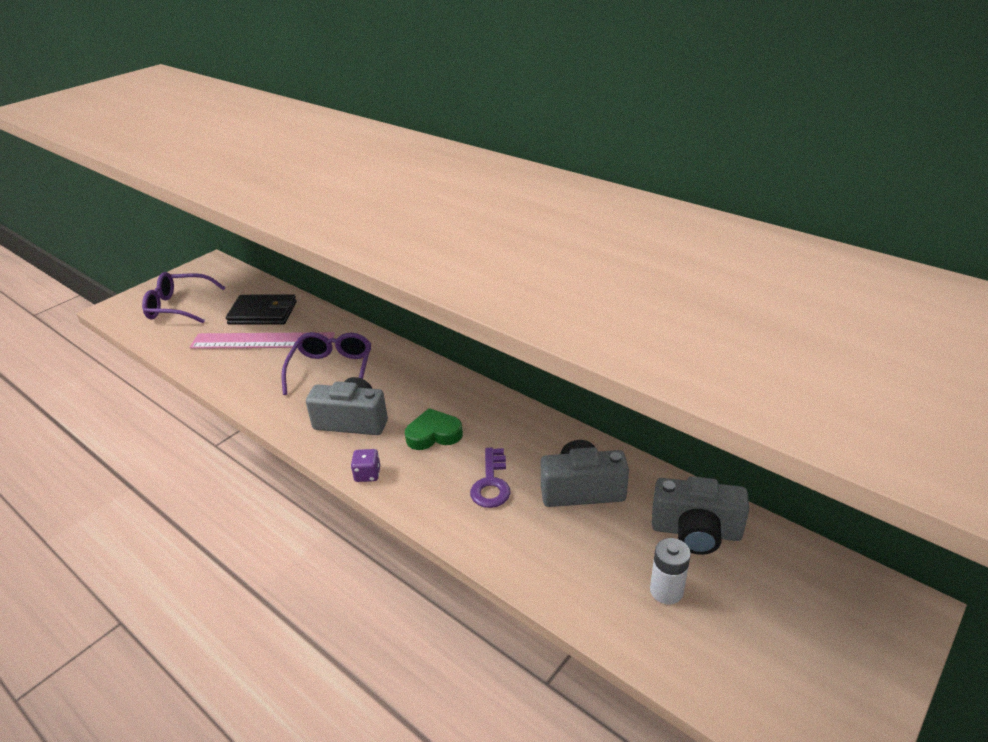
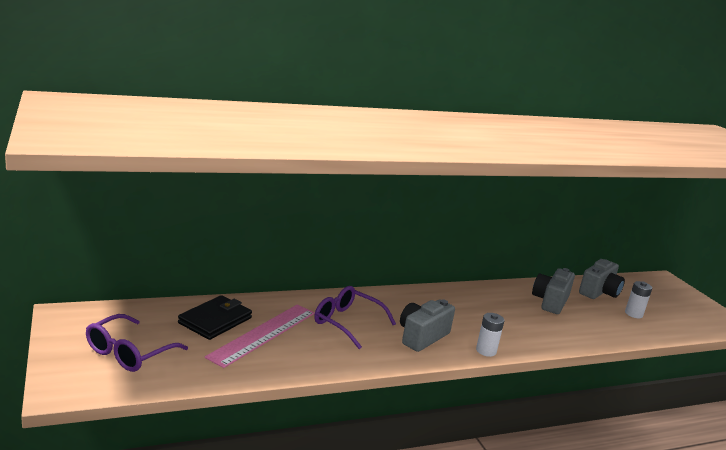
camera: 65 degrees left, 15 degrees down
(367, 474) = (486, 351): purple dice -> white battery
(433, 434) = (464, 318): green heart -> none
(491, 483) = (526, 320): purple key -> none

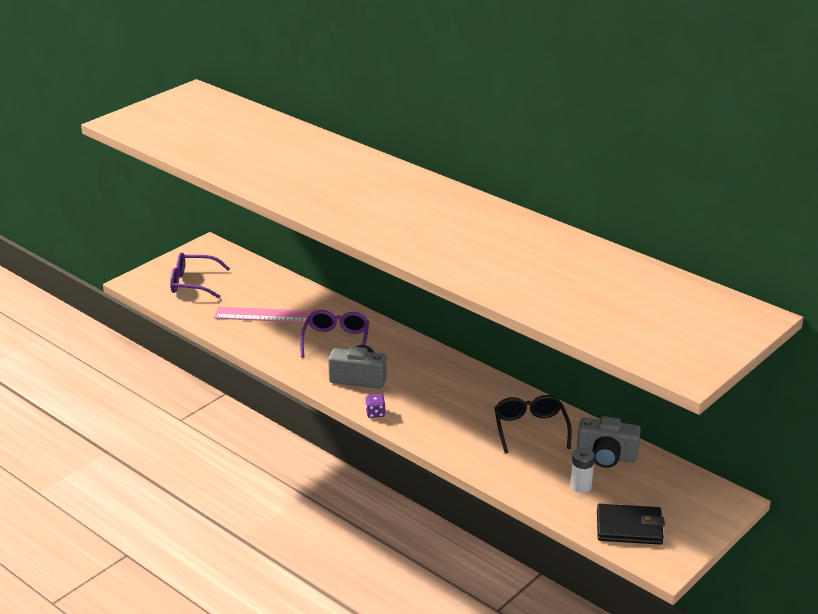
camera: 65 degrees right, 10 degrees up
(215, 320) = (268, 292): black wallet -> black wallet (629, 527)
(486, 351) = (375, 413): white battery -> purple dice
(550, 301) = (530, 429): grey camera -> black glasses

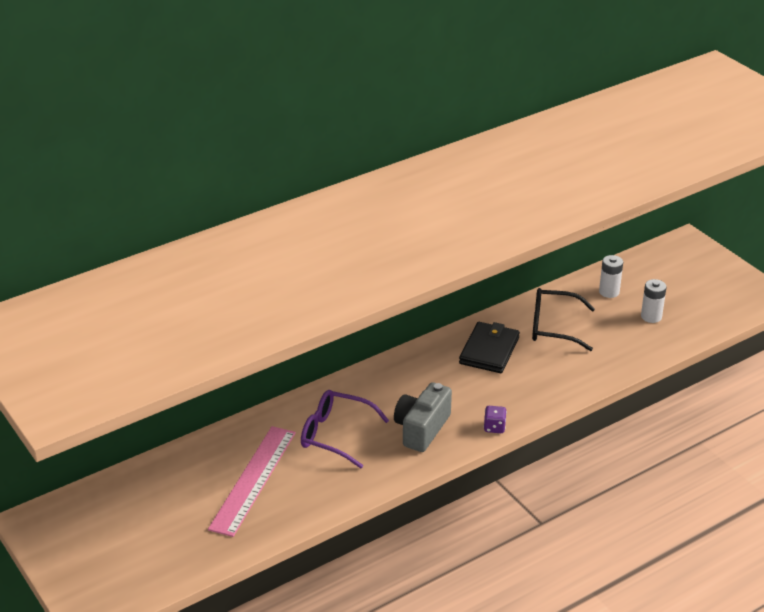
camera: 75 degrees left, 5 degrees up
(193, 283) = (129, 548): purple glasses -> none
(606, 456) = (609, 292): grey camera -> white battery
(629, 527) = (716, 303): black wallet -> black wallet (489, 350)

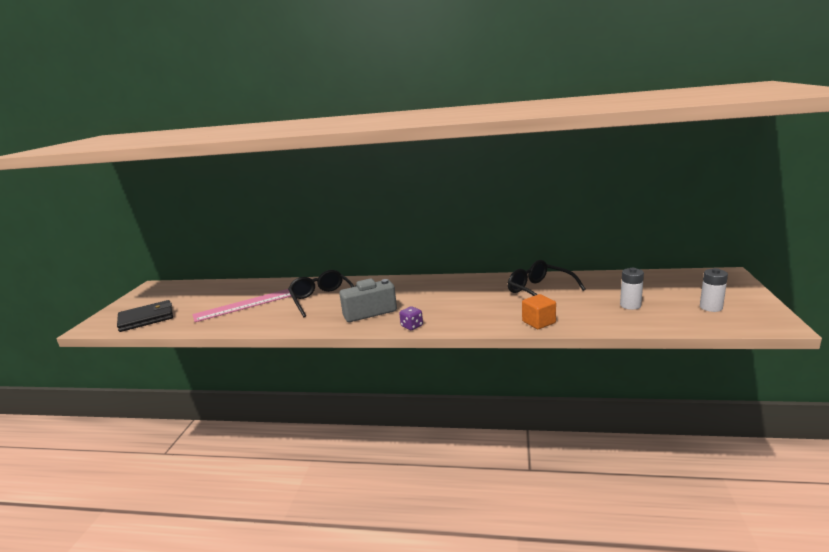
camera: 45 degrees right, 15 degrees down
(336, 435) = (322, 299): purple glasses -> black glasses
(489, 350) = (475, 290): black wallet -> black wallet (146, 318)
(601, 371) = (538, 322): none -> orange cube
(609, 292) = (613, 285): white battery -> white battery (711, 307)

